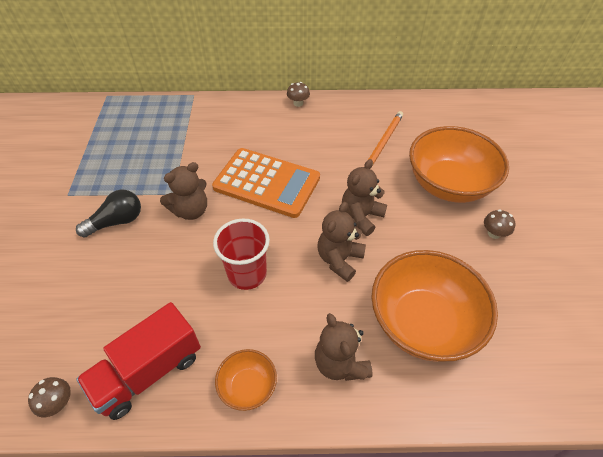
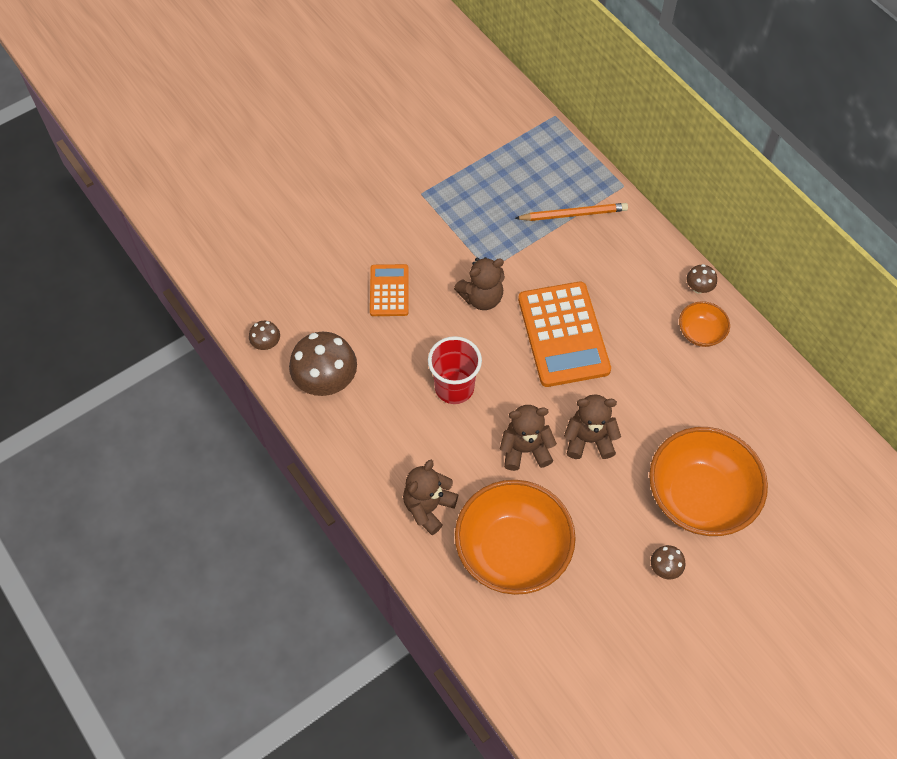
camera: 55 degrees right, 10 degrees up
(117, 222) = (425, 253): black light bulb -> none
(120, 266) = (389, 291): none -> orange calculator
(149, 371) = (326, 381): red truck -> brown mushroom
(191, 210) = (481, 297): brown teddy bear -> brown teddy bear turned 45 degrees counterclockwise
(248, 386) = (363, 454): orange bowl -> orange bowl (700, 333)
(383, 142) = (711, 403): orange pencil -> orange pencil (573, 214)

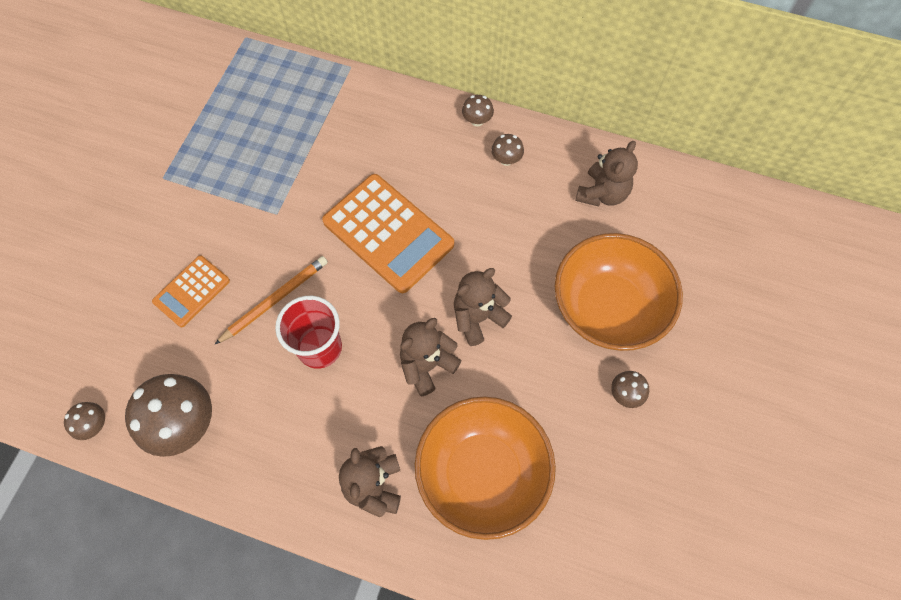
camera: 35 degrees left, 5 degrees up
(389, 291) = (191, 291): orange calculator -> orange calculator turned 105 degrees counterclockwise
(481, 297) = (288, 244): brown teddy bear -> brown teddy bear (602, 193)
(573, 214) = (322, 117): orange pencil -> orange pencil (274, 300)
(700, 333) = (506, 159): orange bowl -> brown mushroom

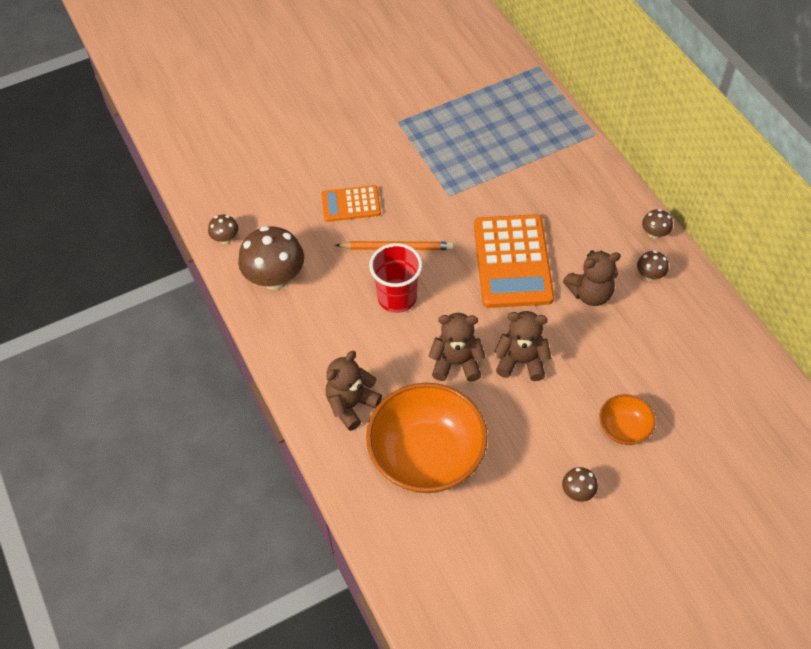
camera: 45 degrees right, 10 degrees down
(602, 193) = (702, 351): brown teddy bear -> brown teddy bear (590, 293)
(608, 308) = (624, 428): orange bowl -> orange bowl, size x0.47

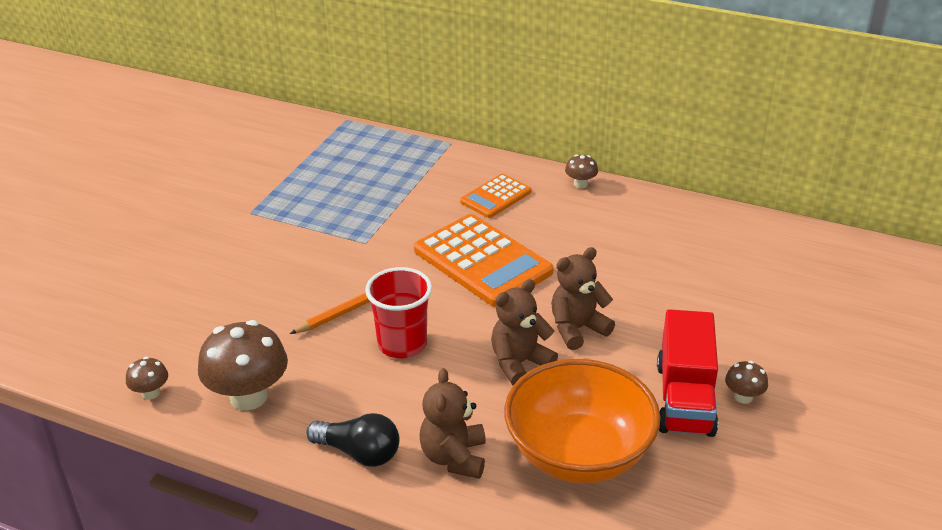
camera: 40 degrees left, 20 degrees down
(301, 363) = (359, 453): none -> black light bulb
(351, 204) = (269, 295): orange calculator -> orange calculator (496, 197)
(536, 465) = (685, 398): none -> red truck
(590, 293) = (577, 249): brown teddy bear -> none
(624, 428) = (722, 328): orange bowl -> none
(650, 275) = (611, 213): brown mushroom -> none

